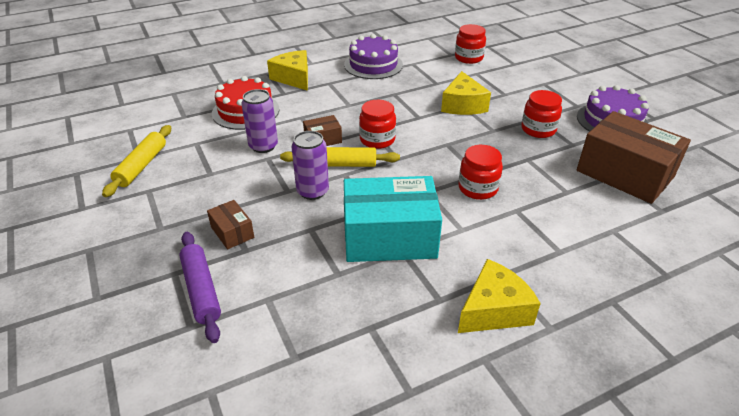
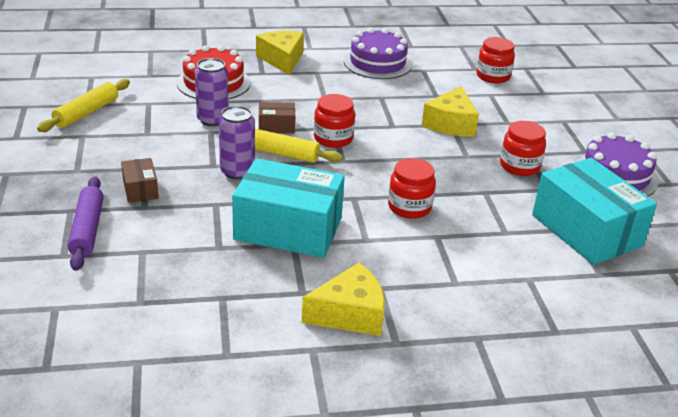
camera: 15 degrees right, 5 degrees down
(624, 174) = (586, 230): brown box -> turquoise box

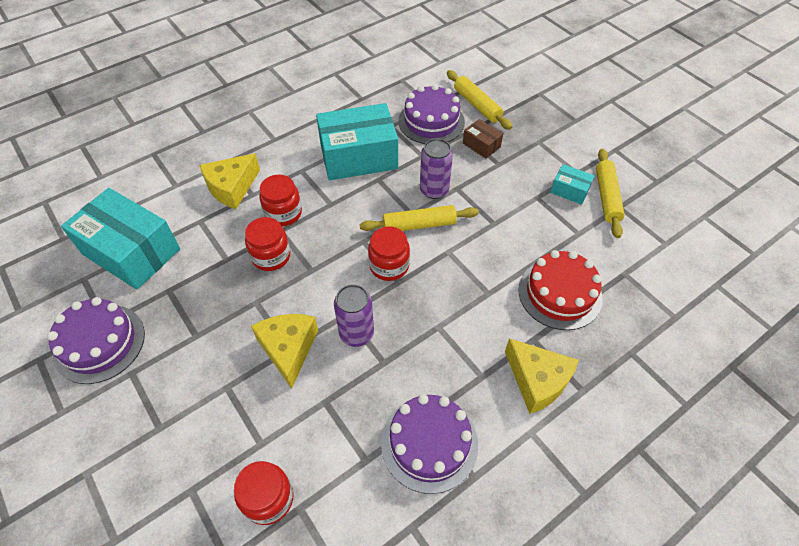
camera: 155 degrees right, 20 degrees up
(87, 230) = (477, 105): purple rolling pin -> yellow rolling pin
(111, 127) = (569, 190): none -> turquoise box
(165, 233) = (431, 121): none -> purple cake
(212, 120) = (507, 239): purple can -> purple can (356, 333)
(276, 126) = (448, 257): brown box -> none
(350, 314) = (284, 116): yellow cheese -> yellow cheese (232, 188)
(519, 166) = (200, 311): red jar -> red jar (271, 256)

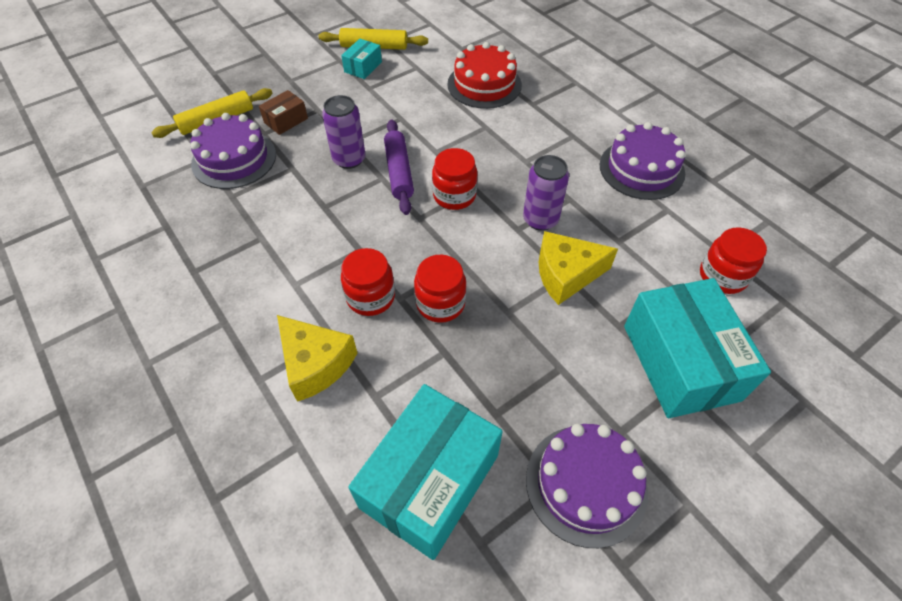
camera: 90 degrees left, 0 degrees up
(358, 156) = (281, 225): turquoise box -> turquoise box (680, 362)
(419, 225) = (399, 172): yellow rolling pin -> purple rolling pin
(537, 381) = (571, 104): yellow cheese -> none

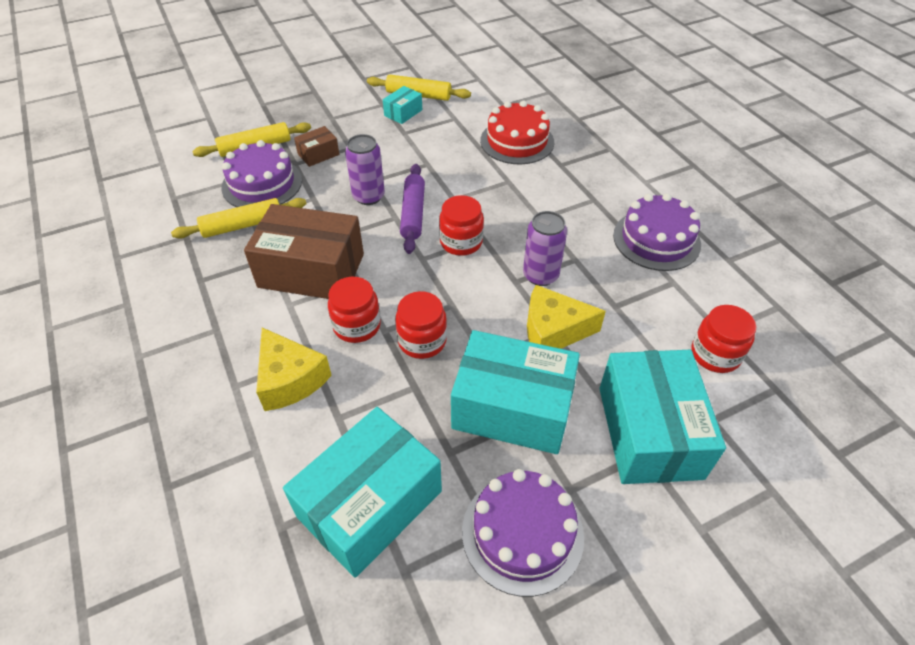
camera: 10 degrees right, 5 degrees down
(225, 206) = (243, 225): none -> yellow rolling pin
(309, 245) = (311, 270): none -> brown box
(545, 359) = (512, 408): none -> turquoise box

